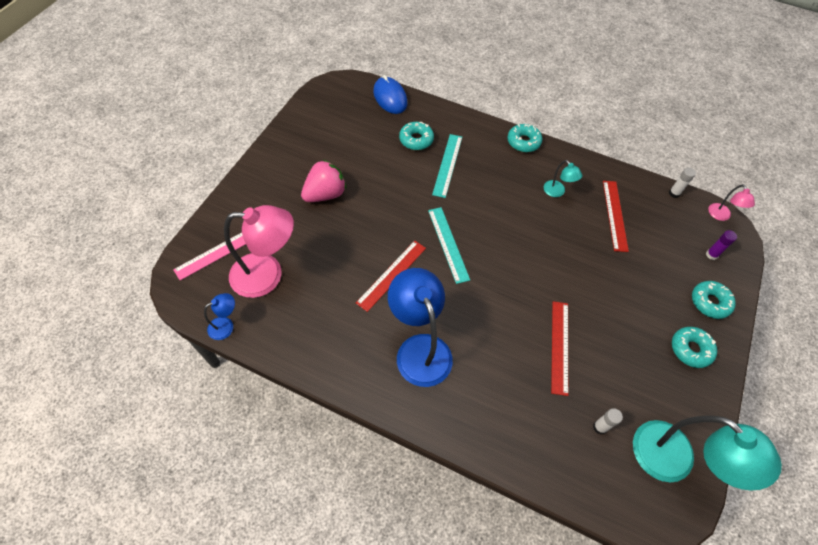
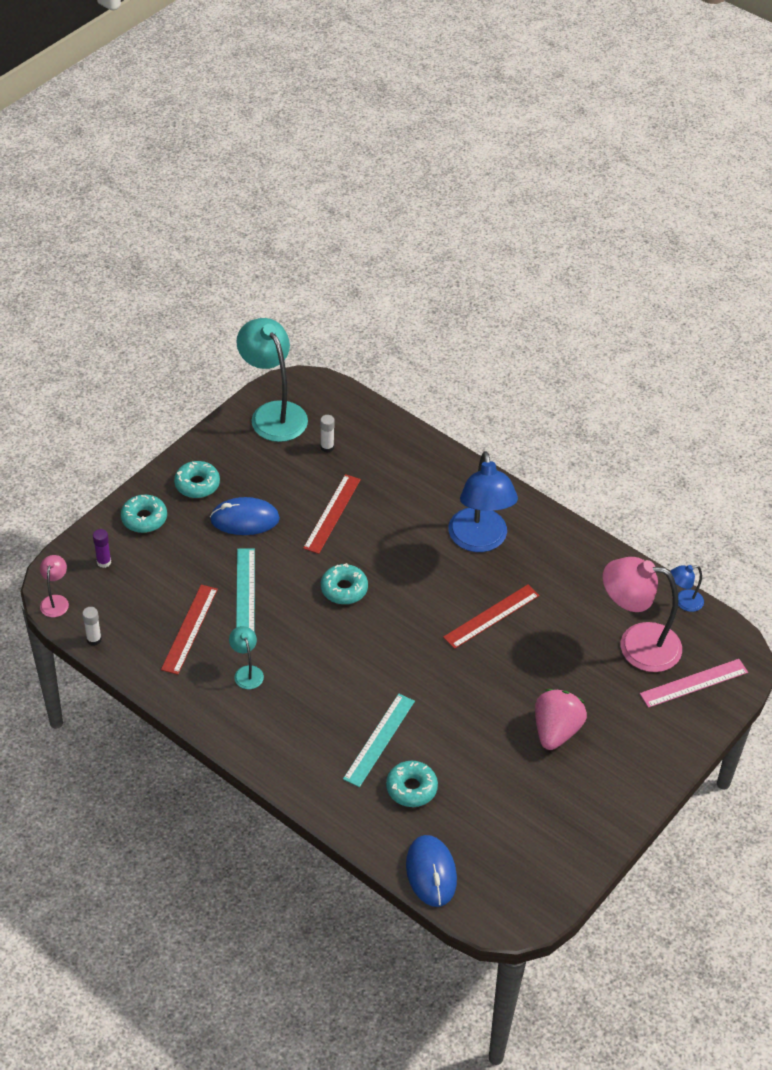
camera: 165 degrees left, 10 degrees down
(325, 194) = (556, 731): pink strawberry -> pink strawberry turned 135 degrees clockwise
(448, 244) = (414, 636): turquoise ruler -> turquoise ruler (245, 591)
(523, 142) = (256, 753): turquoise donut -> turquoise donut (344, 589)
(629, 321) = (244, 519): none -> blue mouse

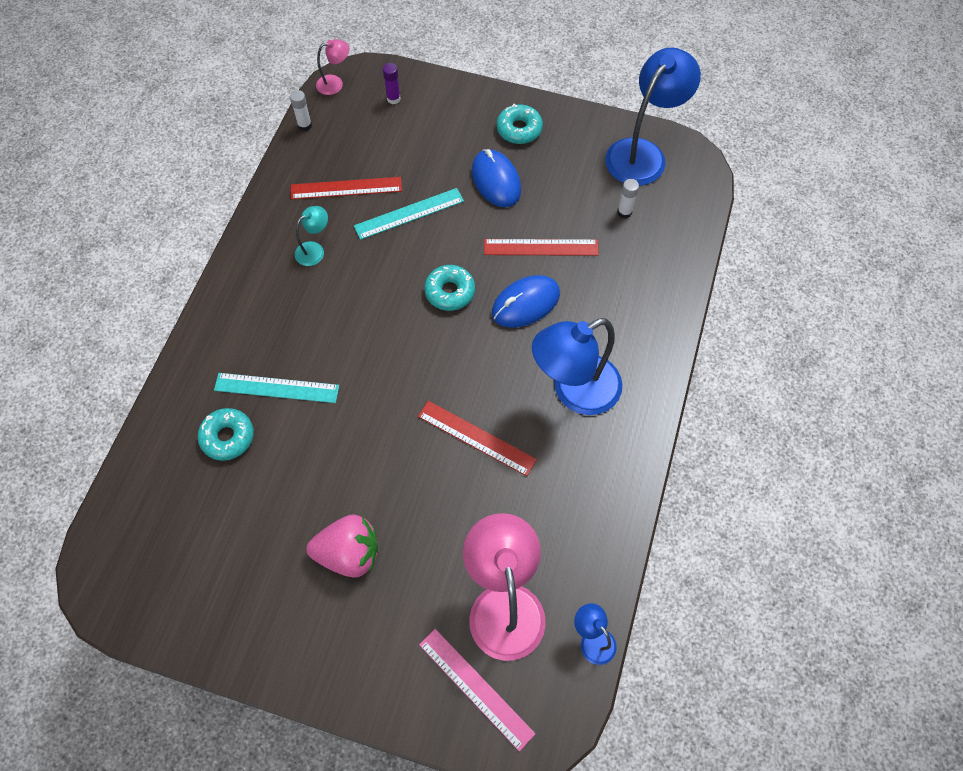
camera: 70 degrees right, 15 degrees up
(144, 518) = (457, 107): turquoise donut -> none
(273, 413) = (642, 153): turquoise lamp -> blue lamp
(431, 872) = (132, 490): blue mouse -> blue mouse (525, 303)

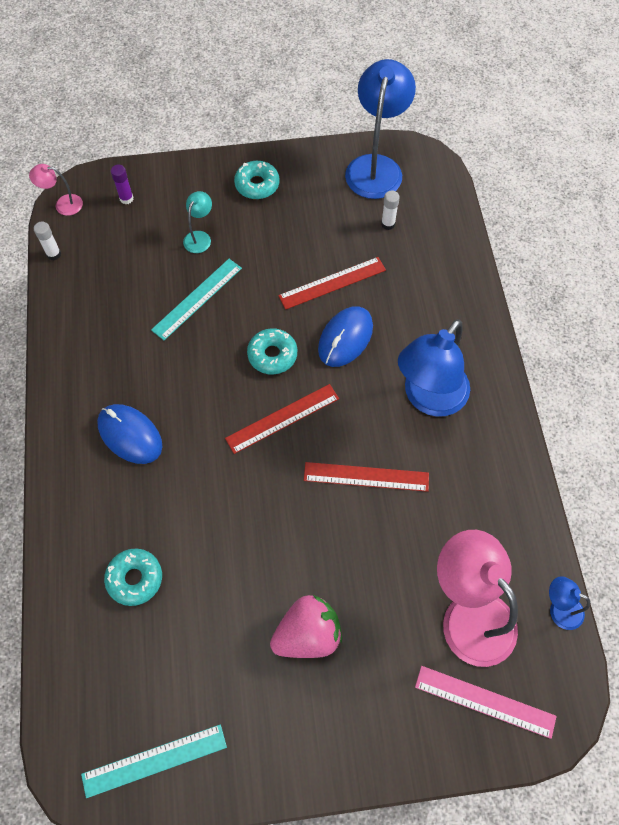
camera: 25 degrees left, 0 degrees up
(276, 388) = (157, 511): turquoise ruler -> turquoise ruler (154, 761)
(314, 250) = (125, 367): turquoise lamp -> turquoise lamp (200, 237)
(335, 84) = (63, 204): pink lamp -> pink lamp turned 135 degrees counterclockwise
(346, 188) = (125, 297): red ruler -> red ruler (282, 418)
(496, 181) = (260, 238): blue mouse -> blue mouse (130, 435)

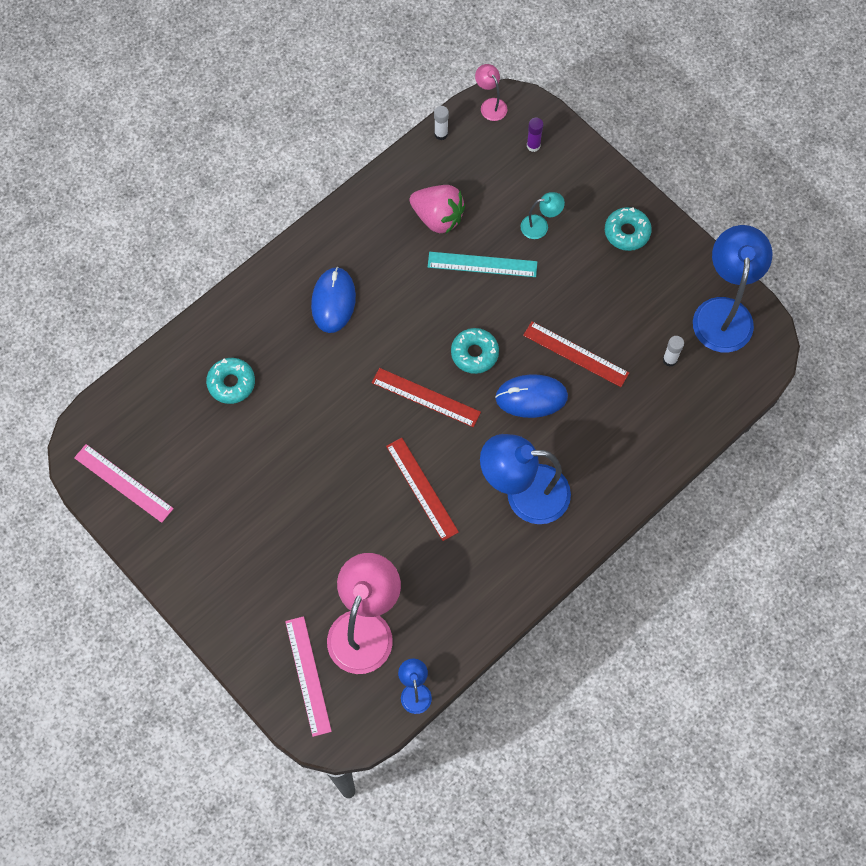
camera: 55 degrees right, 5 degrees up
(154, 761) = (123, 483): turquoise ruler -> pink ruler
(308, 634) = (272, 525): pink strawberry -> pink strawberry (438, 217)
(376, 167) = (723, 312): blue lamp -> blue lamp turned 60 degrees counterclockwise

